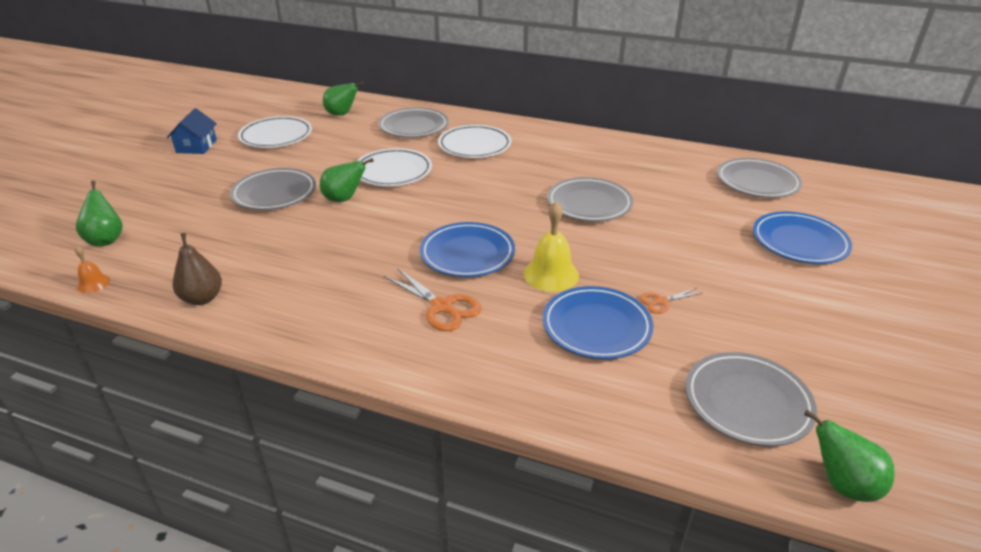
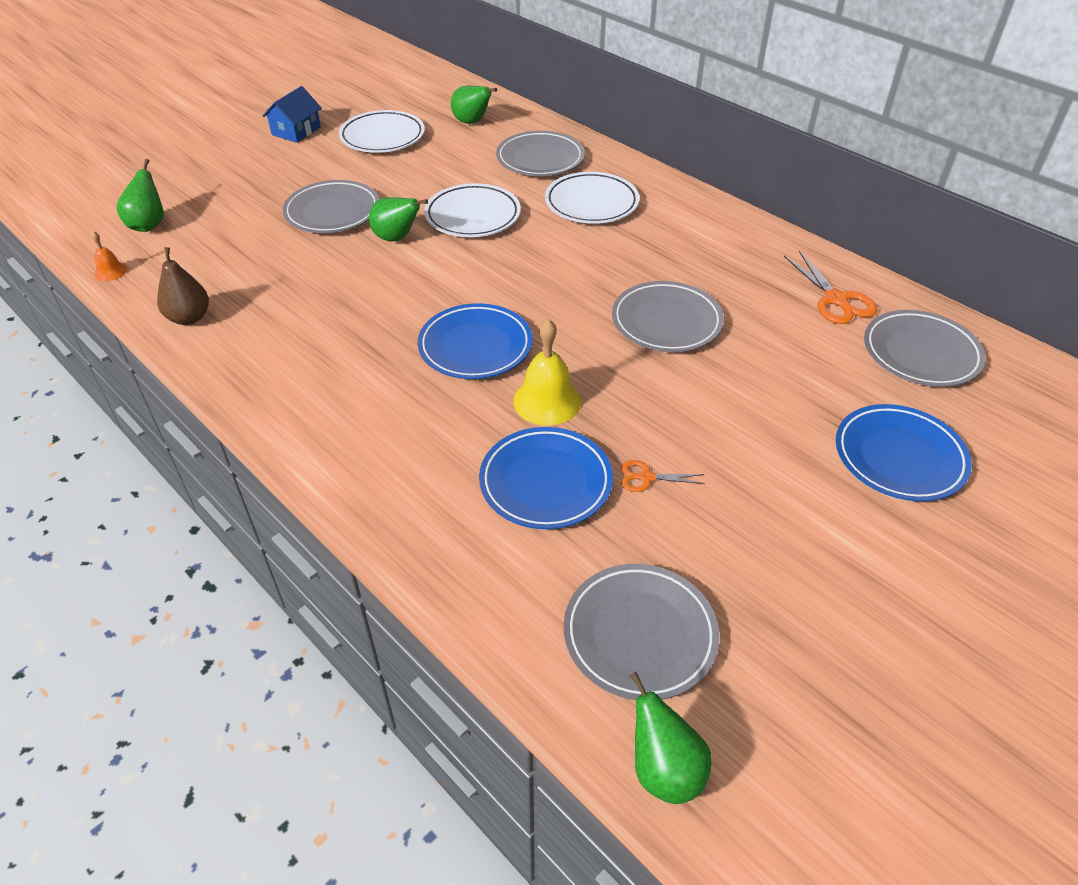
camera: 25 degrees right, 10 degrees up
(442, 307) = (402, 402): orange scissors -> orange scissors (836, 300)

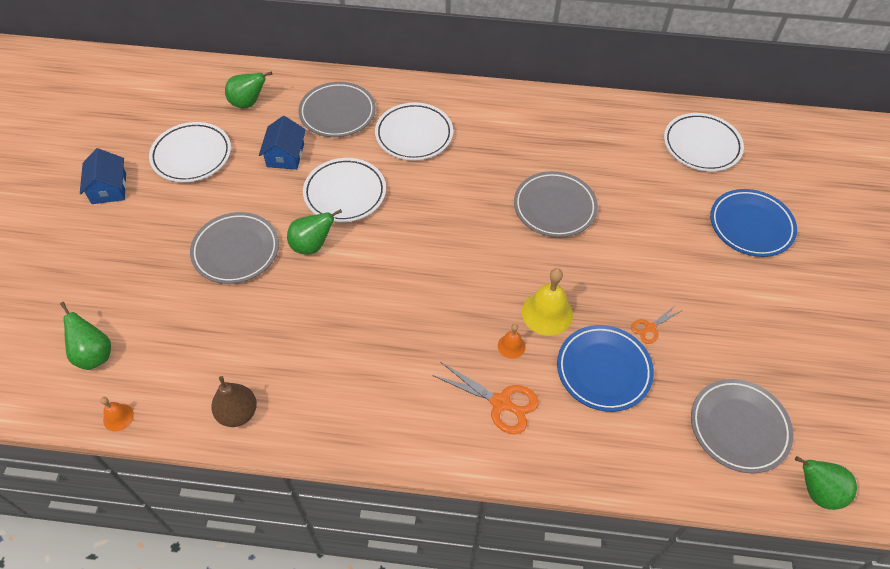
camera: 40 degrees left, 10 degrees up
(456, 168) = (285, 155): none -> blue house
(475, 346) = (463, 301): blue plate -> none
(476, 406) = (511, 346): none -> orange bell
(836, 300) = (628, 131): orange scissors -> orange scissors (500, 403)
(920, 353) = (701, 145): grey plate -> white plate

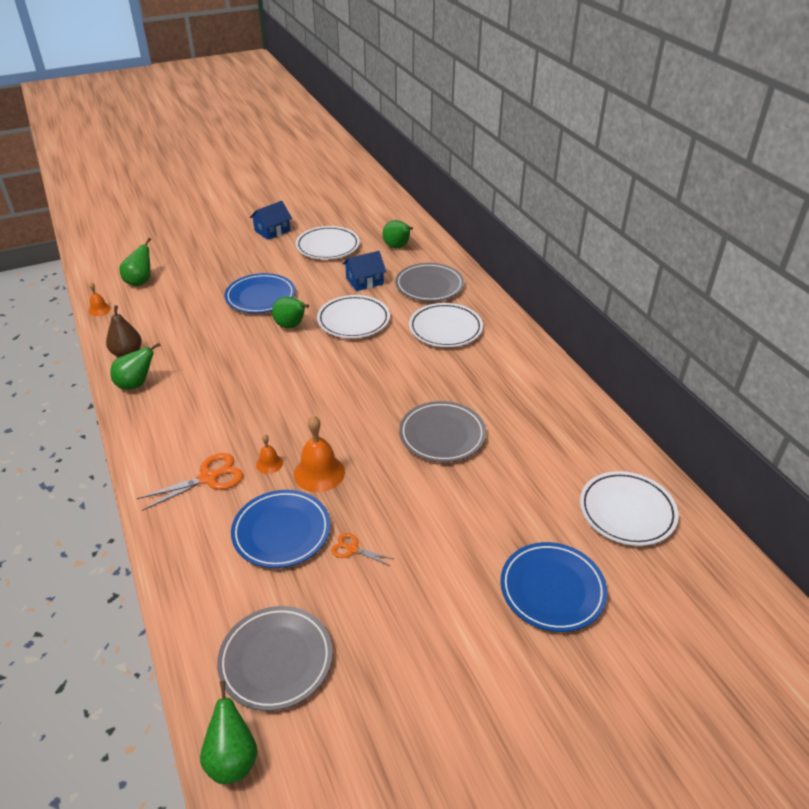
camera: 60 degrees right, 15 degrees down
(236, 251) = (260, 297): grey plate -> blue plate
(304, 421) = (136, 384): none -> green pear
(500, 403) = (208, 478): orange scissors -> orange scissors turned 120 degrees counterclockwise
(547, 313) = (319, 473): yellow bell -> orange bell

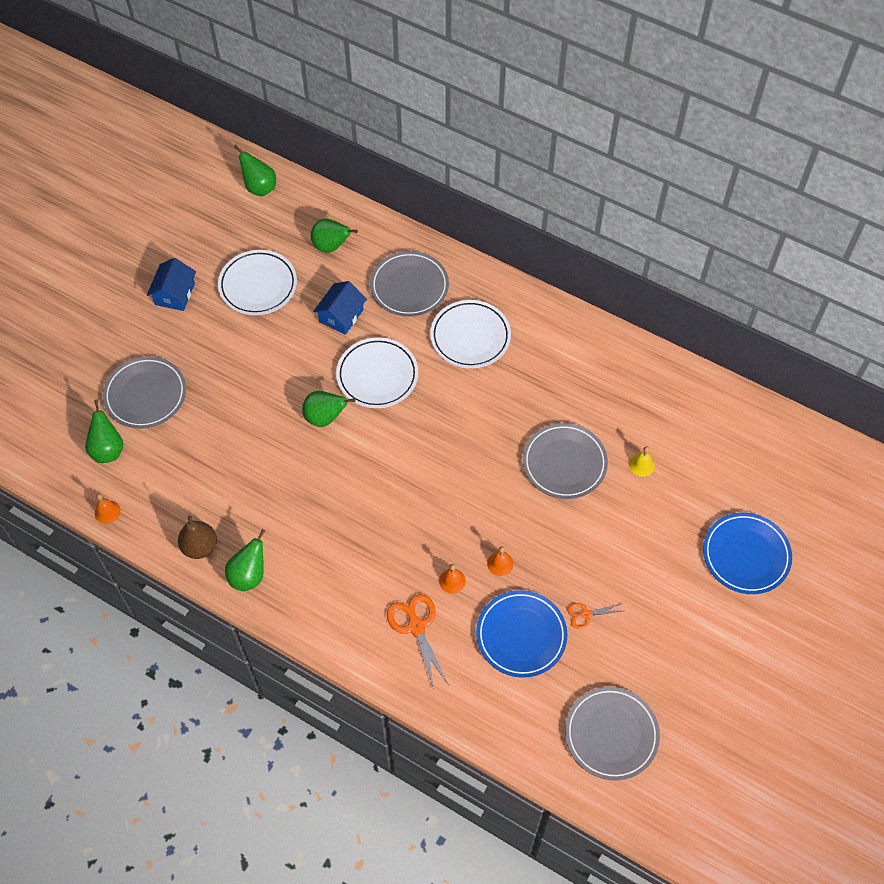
camera: 35 degrees left, 20 degrees up
(195, 267) = (145, 395): none -> grey plate
(208, 478) = (416, 627): orange scissors -> orange scissors turned 45 degrees counterclockwise
(232, 759) = (645, 815): green pear -> green pear (259, 187)
(260, 297) = (257, 397): blue plate -> none
(319, 473) = (500, 563): orange bell -> orange bell, size x0.53
(510, 469) = (641, 465): none -> yellow bell
(627, 512) = (750, 452): white plate -> none

